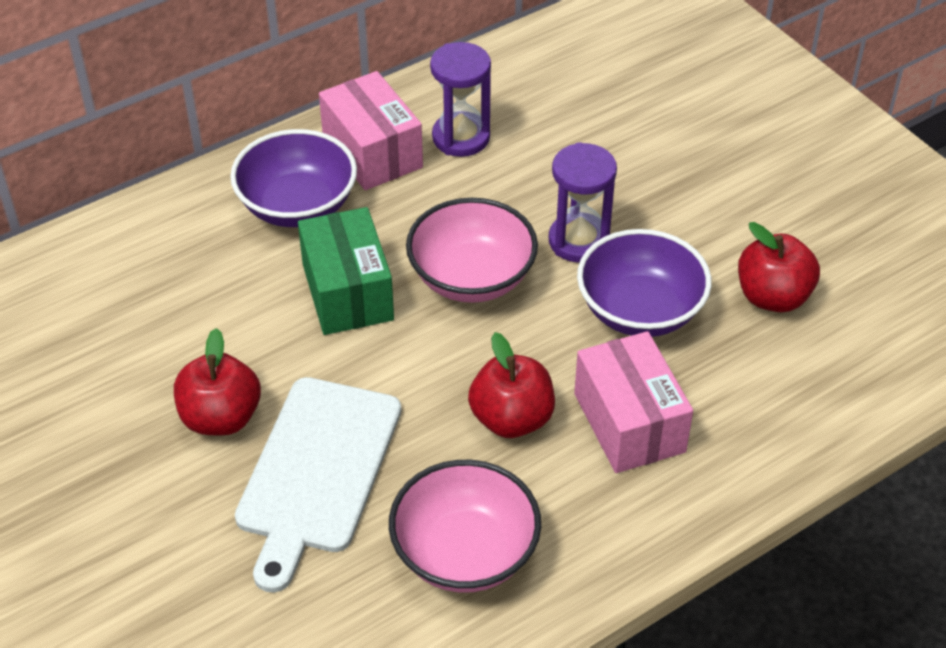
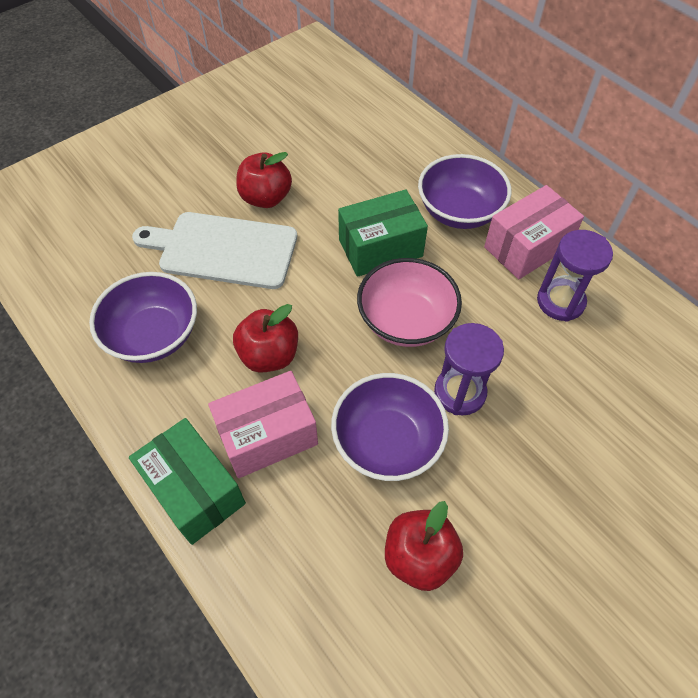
camera: 85 degrees right, 10 degrees up
(465, 553) = (153, 335): pink bowl -> purple bowl
(701, 496) = (194, 490): none -> green box

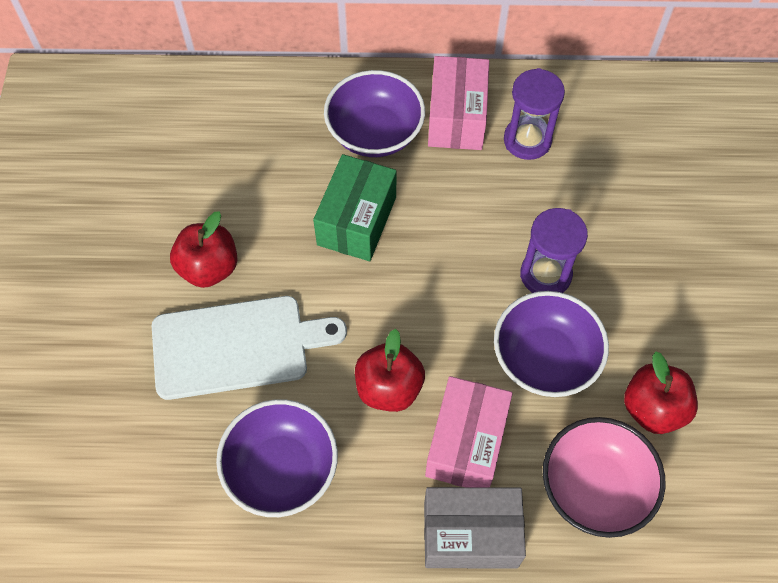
camera: 50 degrees left, 5 degrees up
(194, 490) = (470, 535): green box -> grey box
(223, 250) = (237, 346): white cutting board -> white cutting board turned 150 degrees counterclockwise
(406, 320) = (447, 259): pink bowl -> pink bowl (595, 487)

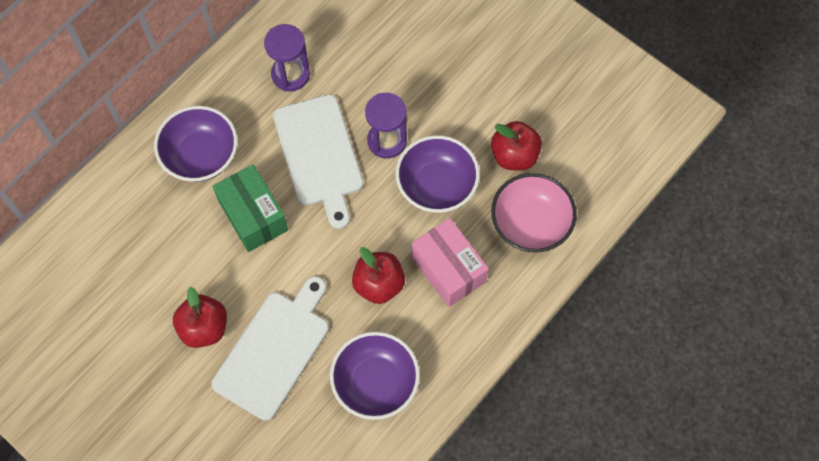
camera: 50 degrees left, 5 degrees up
(457, 118) = (236, 100): pink box -> none
(470, 535) = (501, 310): grey box -> none
(472, 227) = (319, 155): none -> white cutting board

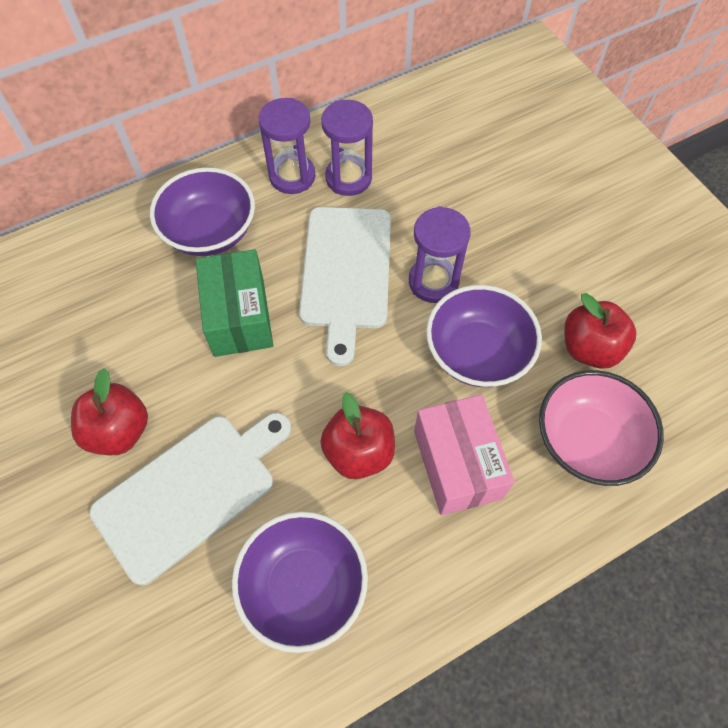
camera: 20 degrees right, 5 degrees down
(245, 87) = (292, 176): none -> purple hourglass

